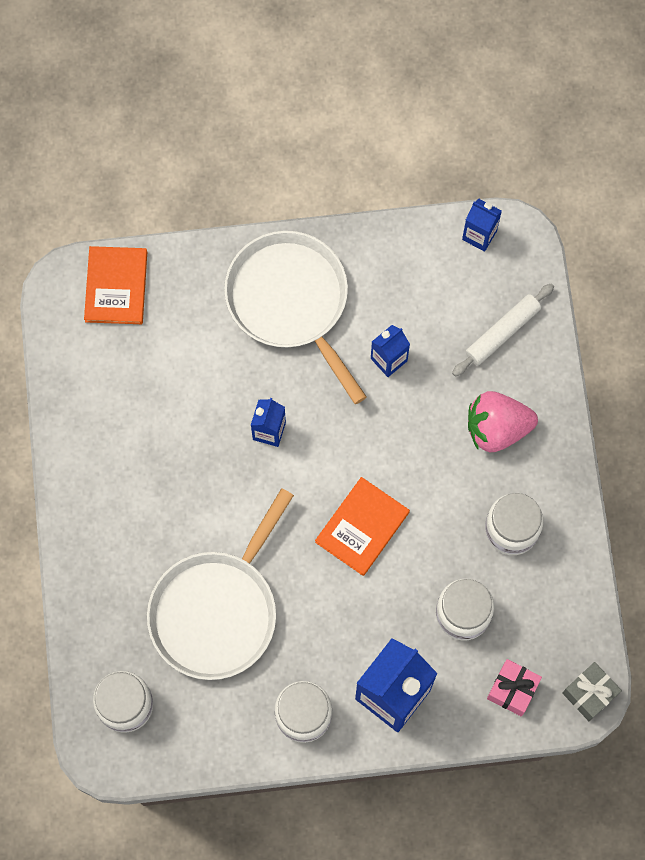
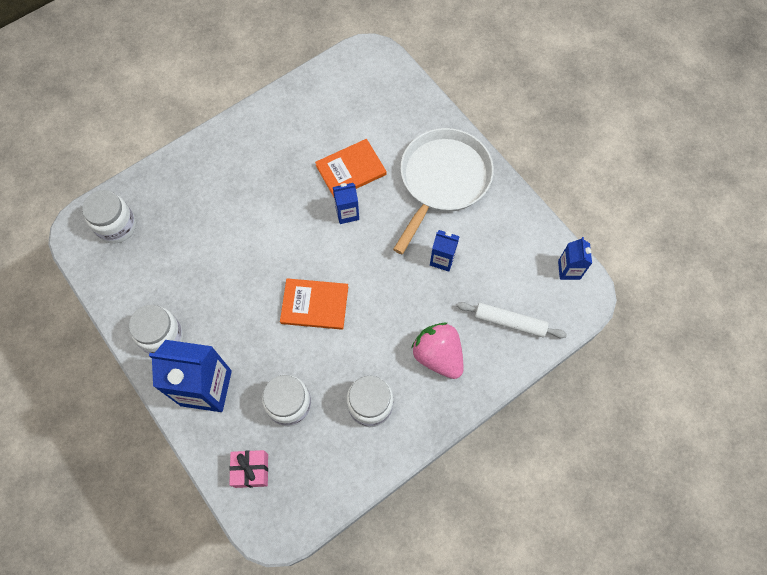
camera: 60 degrees right, 5 degrees down
(116, 286) = (387, 80): orange book -> orange book (350, 170)
(217, 611) = (207, 246): white pan -> none
(589, 694) = (277, 530): grey gift -> none

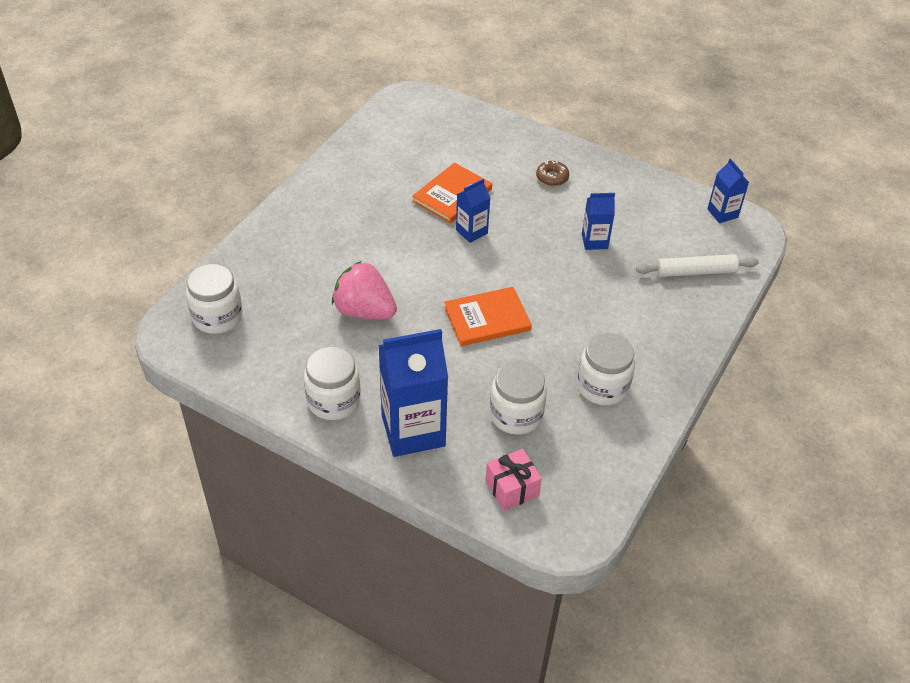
camera: 25 degrees left, 20 degrees down
(438, 356) = (643, 321): pink strawberry -> pink strawberry (364, 311)
(442, 180) = (552, 177): white pan -> brown donut

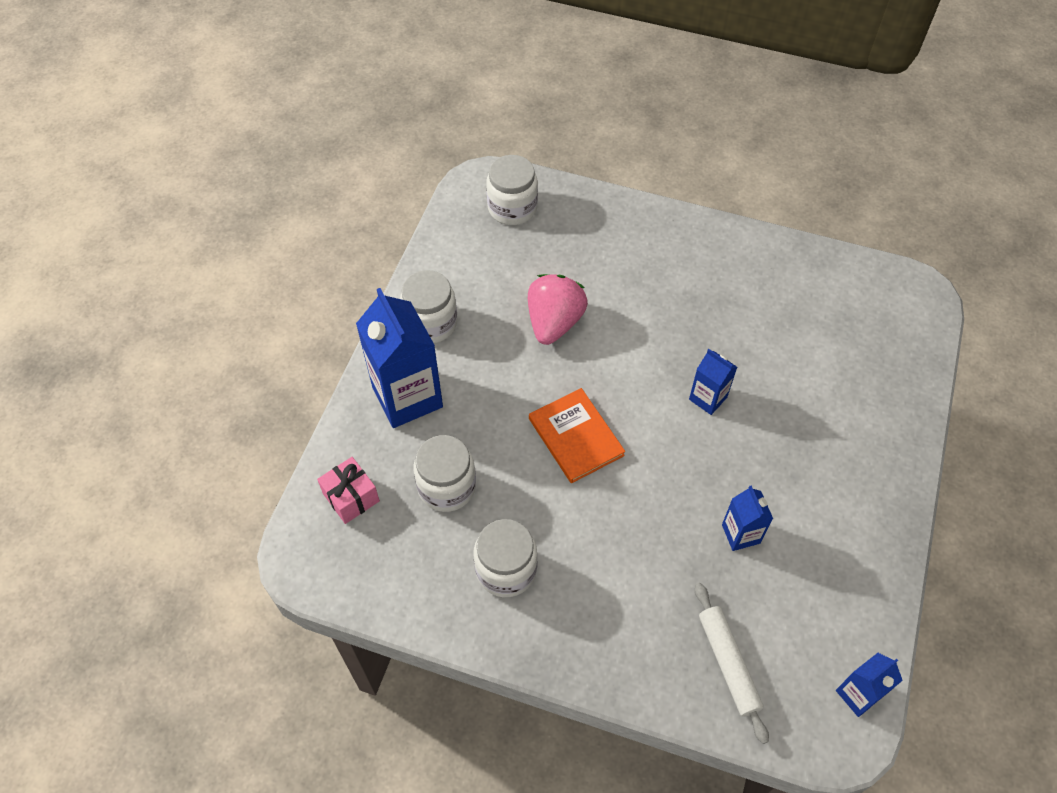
camera: 80 degrees right, 10 degrees up
(452, 195) = (762, 368): orange book -> none
(552, 177) = (839, 470): brown donut -> none

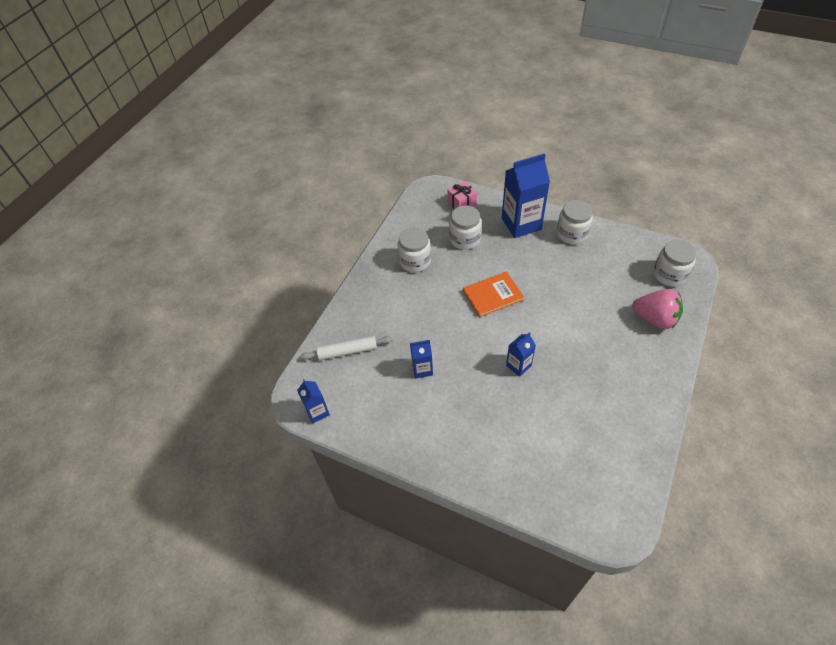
camera: 100 degrees right, 5 degrees down
(554, 322) = (575, 290): pink strawberry -> pink strawberry (655, 319)

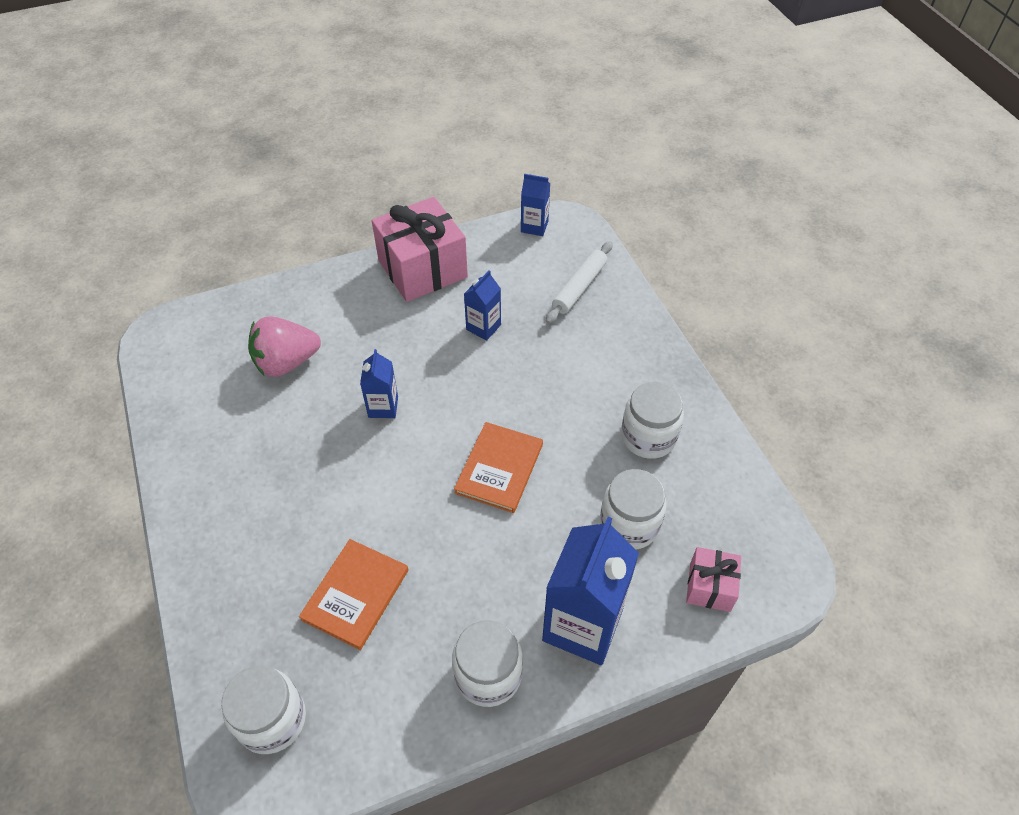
camera: 130 degrees right, 0 degrees up
(413, 438) = (422, 269): none -> pink gift
(603, 292) = (355, 594): none -> orange book
(655, 319) = (250, 608): pink strawberry -> pink strawberry (286, 362)

